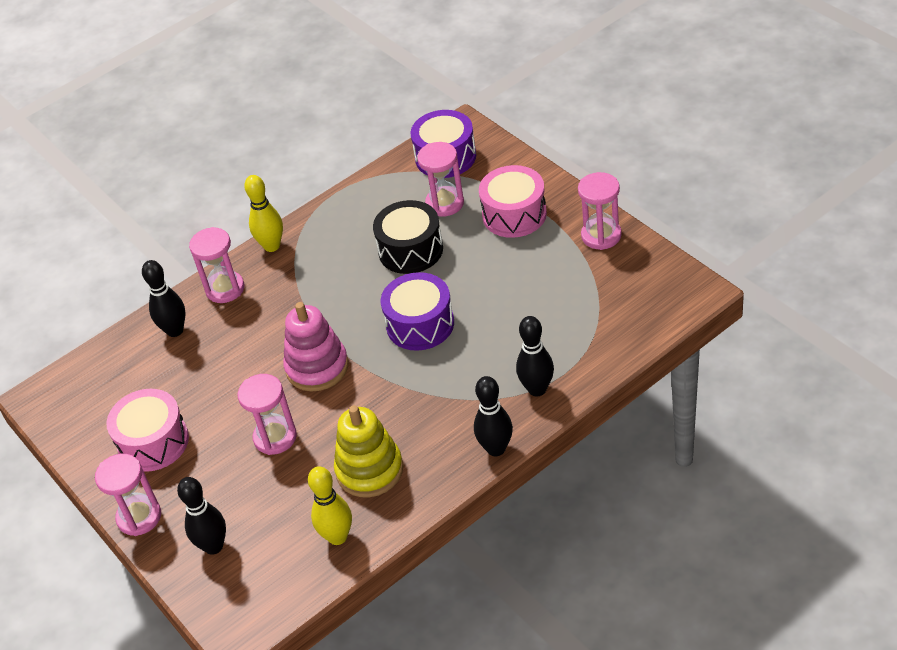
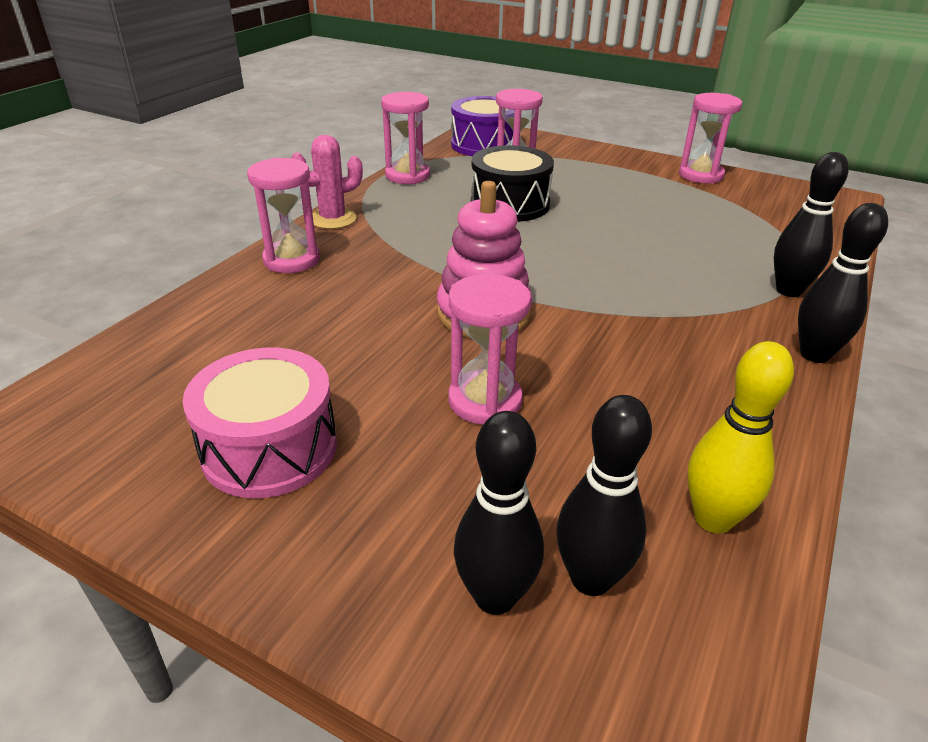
camera: 30 degrees left, 10 degrees down
(139, 517) = (301, 580): pink hourglass -> pink hourglass (407, 176)
(175, 330) = (237, 308): black bowling pin -> black bowling pin (590, 579)
(272, 246) = (333, 219): yellow bowling pin -> pink cactus
(369, 470) = (670, 413): yellow stacking toy -> none
(420, 324) = (582, 257): purple drum -> none
(514, 214) = (596, 171): pink drum -> none

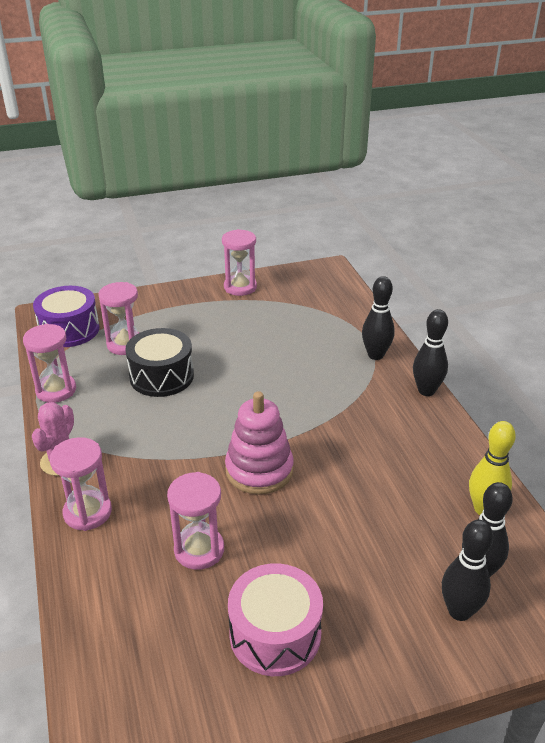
camera: 45 degrees left, 0 degrees up
(485, 401) = (333, 523): pink hourglass -> pink hourglass (199, 550)

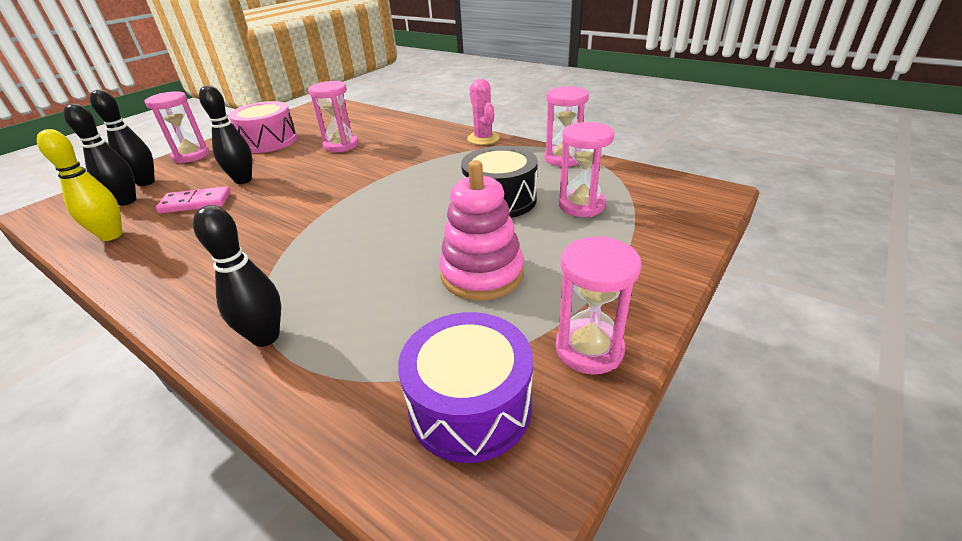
camera: 145 degrees right, 0 degrees up
(69, 330) = (656, 192): purple drum -> purple drum (470, 406)
(87, 512) = (429, 132): pink hourglass -> pink hourglass (191, 156)
(259, 470) = (334, 184): pink stacking toy -> pink stacking toy (482, 274)
(400, 520) = (196, 203): none -> pink domino
(426, 391) = (173, 318): black bowling pin -> black bowling pin (243, 180)

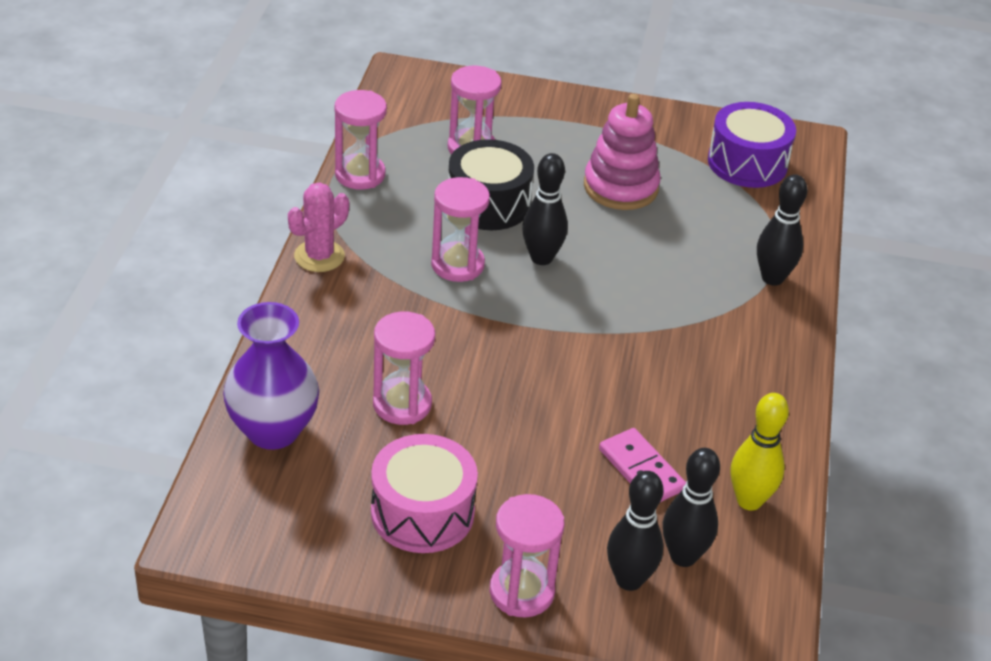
camera: 120 degrees left, 5 degrees up
(243, 180) = (561, 458): black bowling pin -> black bowling pin (541, 258)
(363, 118) = (273, 430): none -> purple vase
(589, 349) = (666, 124): pink hourglass -> pink hourglass (457, 265)

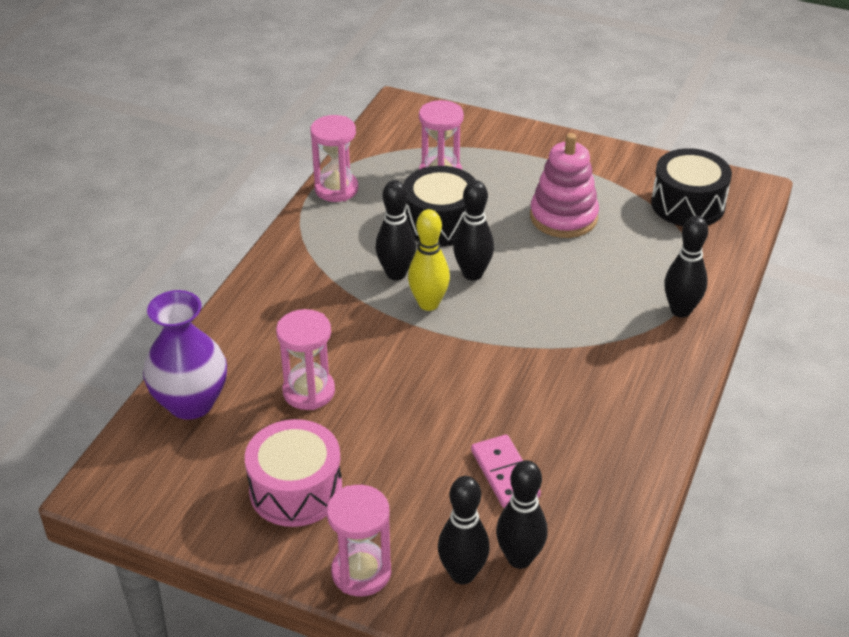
camera: 15 degrees right, 0 degrees up
(319, 256) = (279, 256): pink cactus -> none
(457, 265) = (396, 274): pink hourglass -> black bowling pin
(747, 163) = (688, 204): purple drum -> black drum
(749, 500) = (597, 514): yellow bowling pin -> yellow bowling pin (428, 304)

